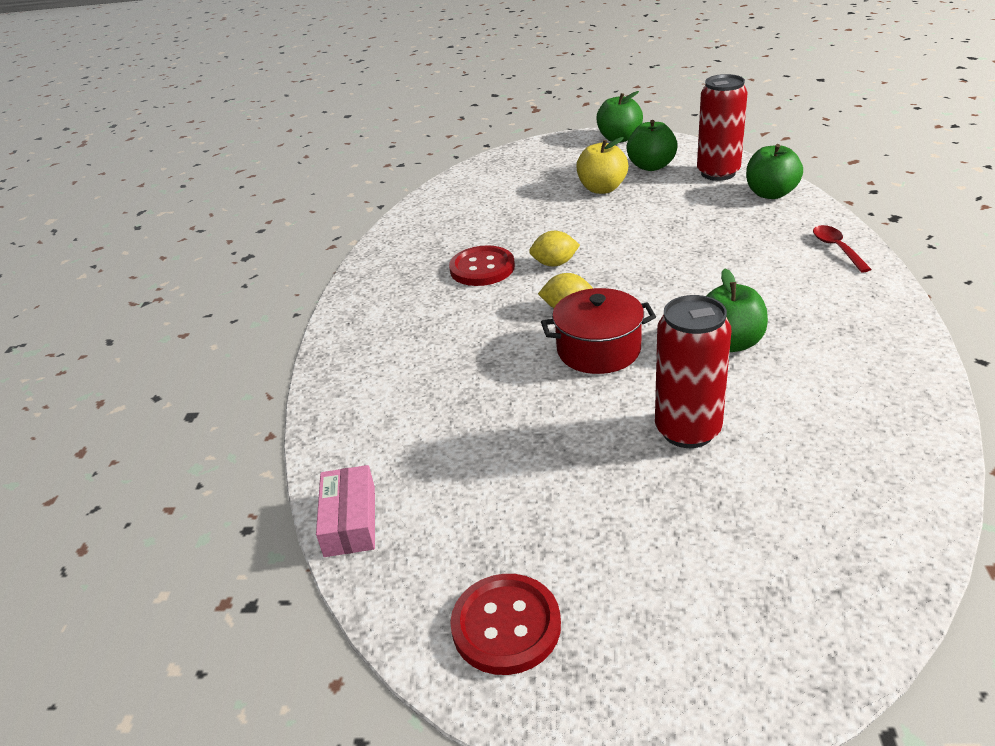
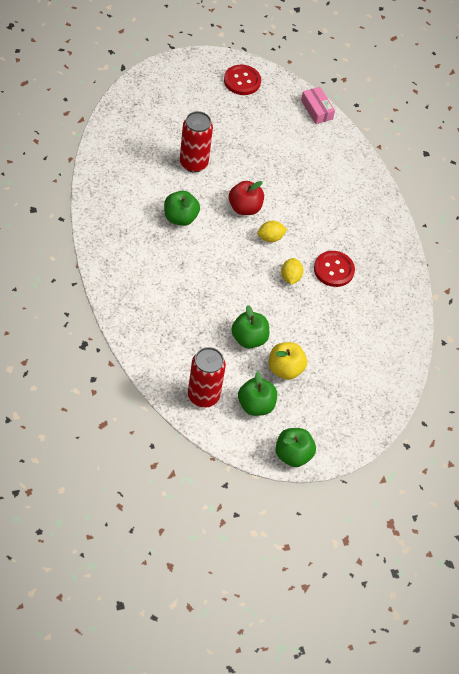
camera: 150 degrees right, 20 degrees up
(554, 264) = (290, 277): yellow lemon -> yellow lemon turned 60 degrees counterclockwise
(598, 350) = (244, 208): red pot -> red apple
(770, 194) = (164, 367): green apple -> green apple (249, 338)
(837, 248) = (123, 303): red spoon -> none

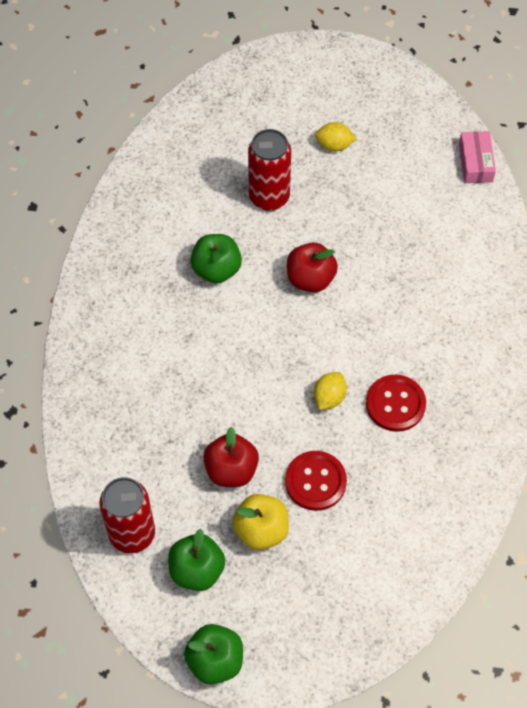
camera: 30 degrees right, 5 degrees up
(242, 81) = (388, 96): red button -> red button (315, 481)
(249, 338) = (231, 470): green apple -> red apple
(270, 237) = (327, 332): yellow lemon -> yellow lemon (334, 145)

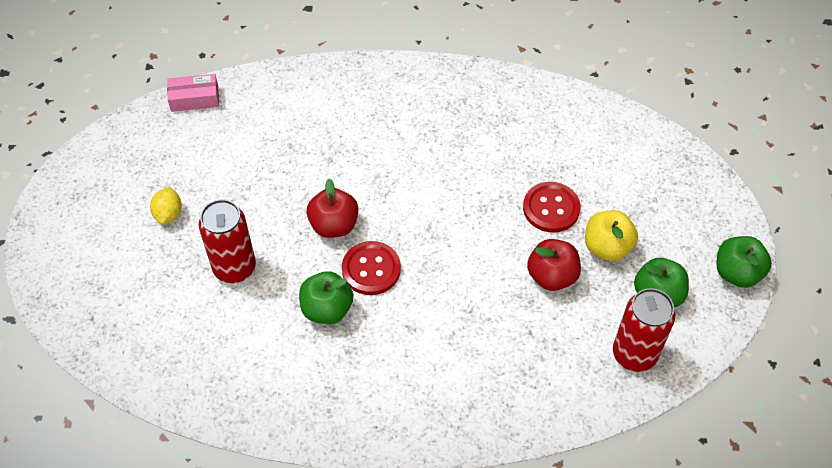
camera: 95 degrees left, 5 degrees down
(329, 397) = (464, 202): yellow lemon -> none
(395, 404) = (464, 152): red button -> red button (371, 269)

